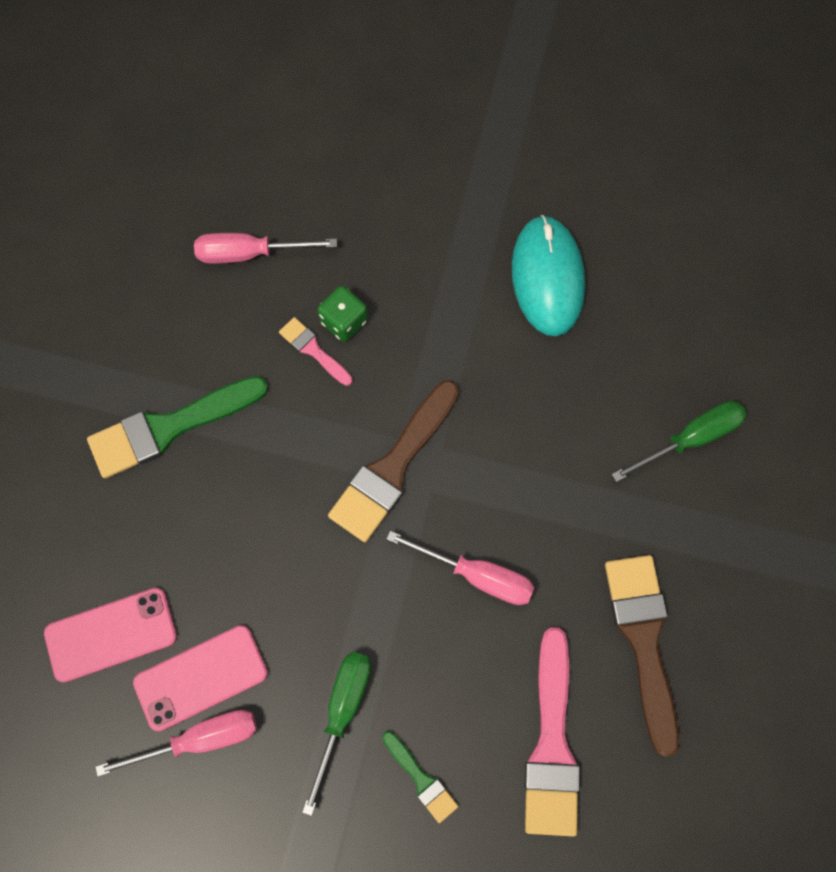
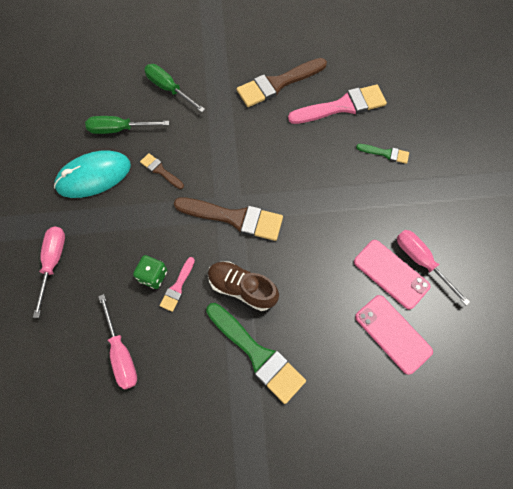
camera: 110 degrees left, 5 degrees down
(273, 439) = (242, 288): none -> brown shoe
(342, 712) = (373, 198): green screwdriver -> green screwdriver (119, 129)
(421, 779) = (385, 153): green brush -> green brush turned 75 degrees clockwise
(476, 575) = (277, 160): pink screwdriver -> pink screwdriver (53, 263)
(522, 379) = (160, 170): none -> brown brush

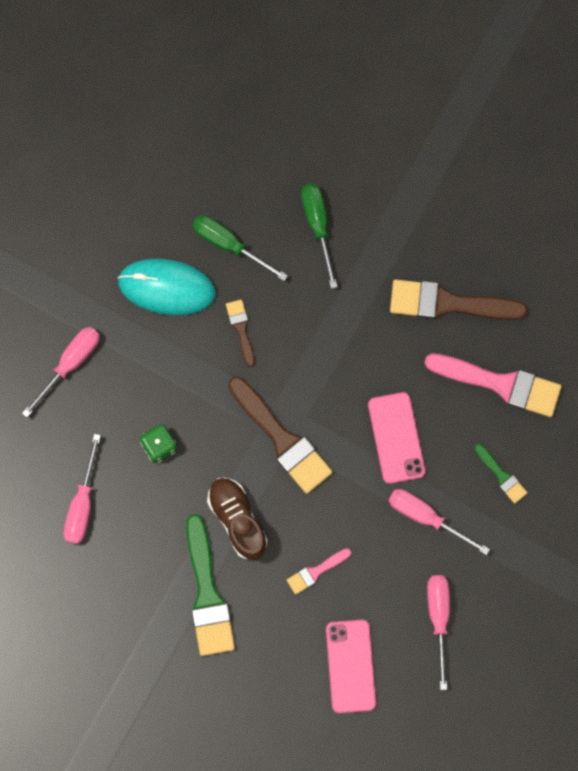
camera: 35 degrees right, 10 degrees up
(177, 287) = (176, 474): pink brush -> pink brush (316, 571)
(362, 205) = (426, 517): none -> pink screwdriver
(391, 274) = (397, 608): pink phone -> pink phone (396, 438)

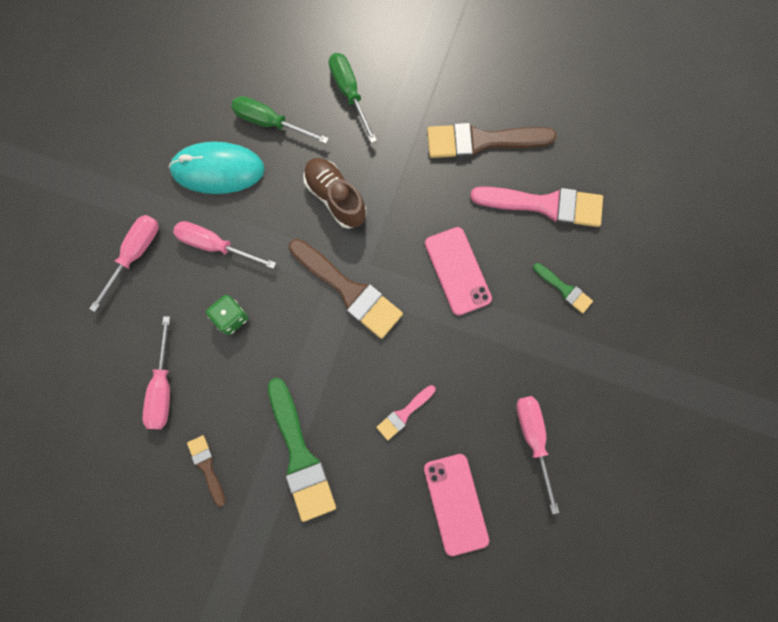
camera: 10 degrees left, 0 degrees up
(237, 519) = (318, 376): brown shoe -> brown shoe (335, 197)
(241, 329) = (293, 195): brown brush -> brown brush (207, 466)
(426, 517) = (500, 341): pink screwdriver -> pink screwdriver (216, 246)

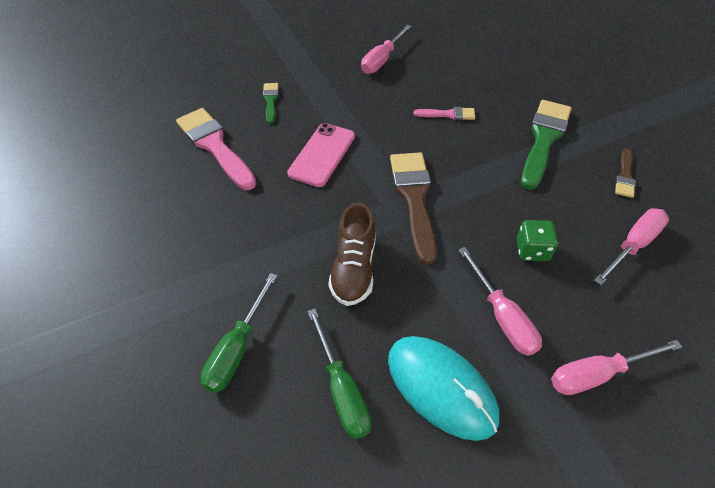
camera: 135 degrees left, 25 degrees down
(455, 503) = (460, 64): pink phone -> none
(482, 141) = (193, 215): brown brush -> none

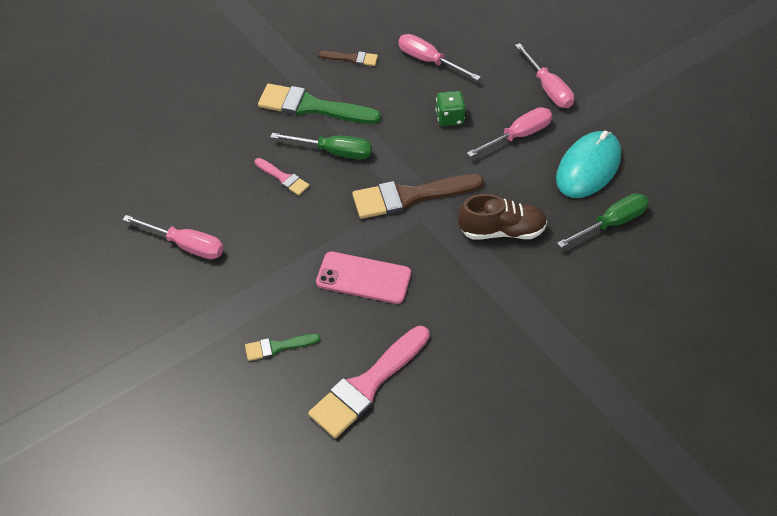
camera: 100 degrees left, 0 degrees up
(237, 348) = (603, 297): green screwdriver -> green screwdriver (334, 152)
(448, 114) = (283, 178): pink brush -> pink brush turned 135 degrees clockwise

